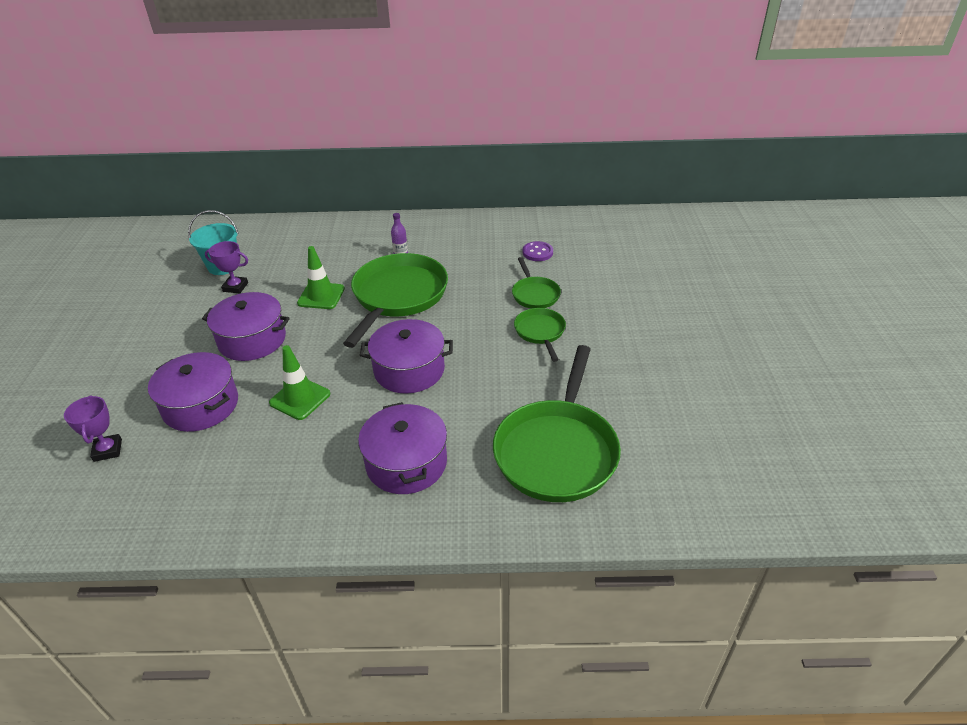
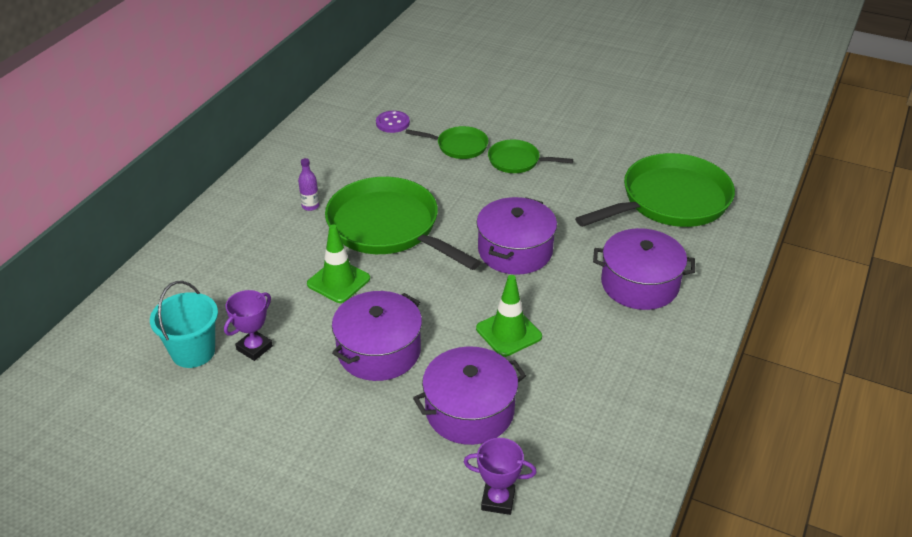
camera: 65 degrees left, 0 degrees up
(557, 451) = (670, 201): green pan -> green pan turned 75 degrees counterclockwise

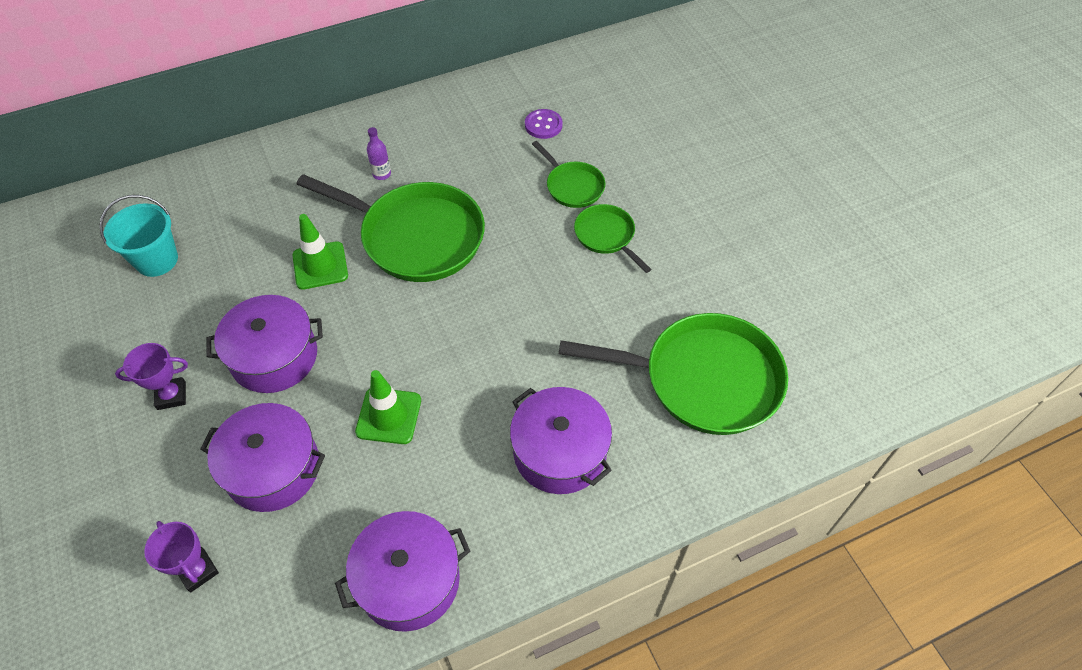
camera: 40 degrees right, 15 degrees up
(254, 348) = (197, 287): purple trophy -> purple trophy (171, 395)
(388, 227) = (416, 237): green pan -> green pan turned 120 degrees clockwise
(515, 251) = (491, 334): purple pot -> purple pot (409, 580)

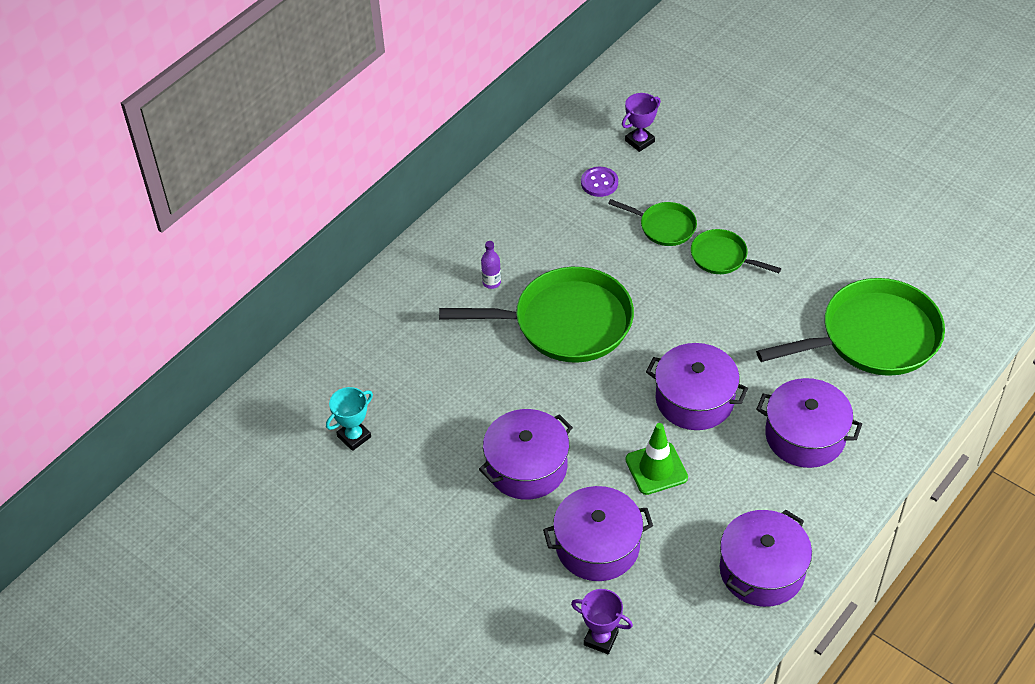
camera: 25 degrees left, 5 degrees down
(156, 260) = (354, 437): turquoise bucket -> turquoise trophy
(171, 395) = (467, 532): purple trophy -> purple trophy (639, 141)
(320, 265) = (503, 380): green traffic cone -> none
(478, 363) = (694, 399): none -> purple pot

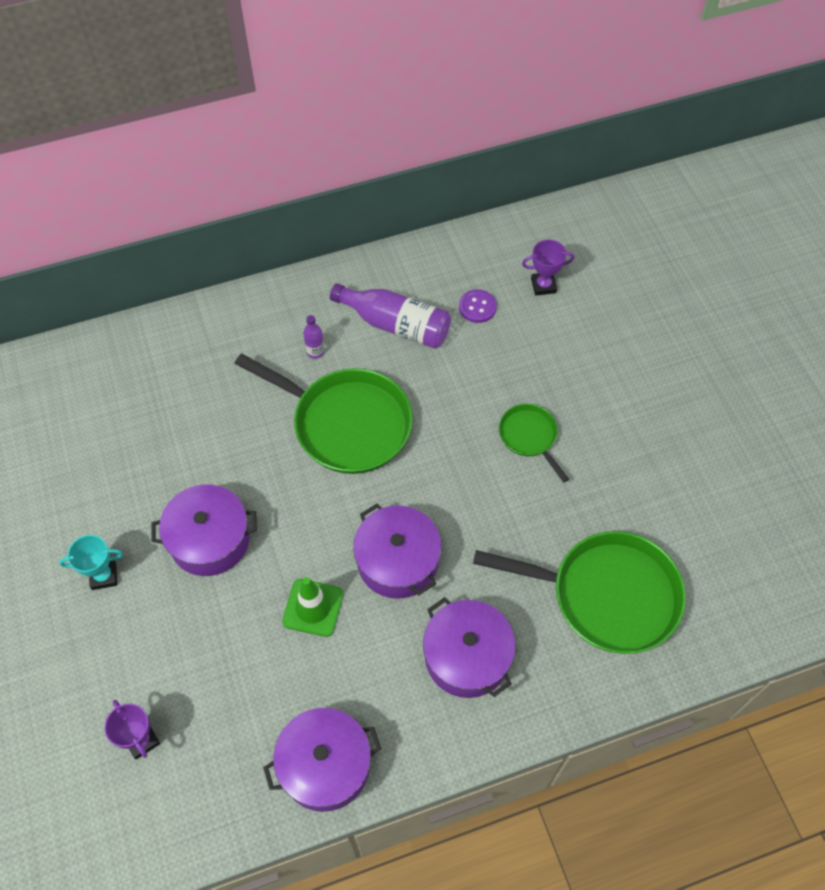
camera: 30 degrees right, 10 degrees up
(354, 437) = (100, 430): turquoise trophy -> turquoise trophy (104, 576)
(543, 229) = (396, 325): none -> purple bottle
(597, 546) = (208, 650): purple pot -> none
(664, 227) = (501, 379): green pan -> none

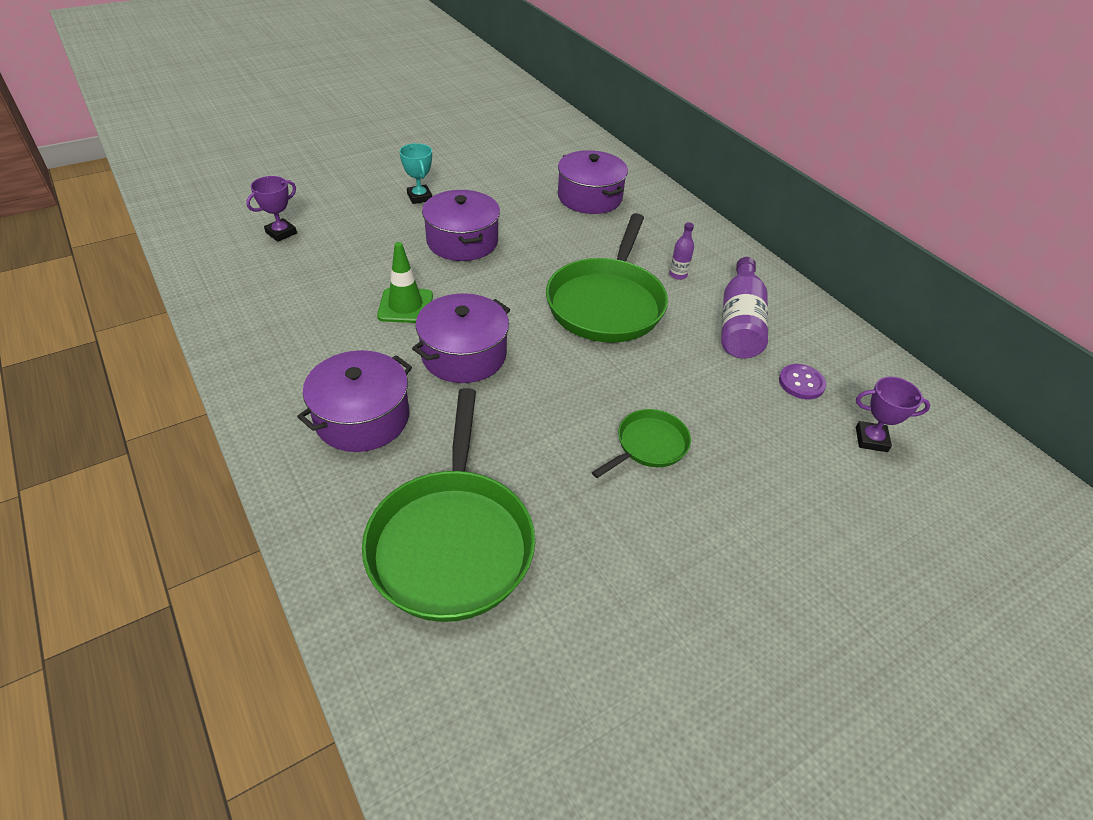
camera: 75 degrees right, 15 degrees down
(325, 765) = (250, 332): purple pot -> purple pot (589, 197)
(543, 285) = (871, 439): purple trophy -> purple trophy turned 60 degrees counterclockwise

